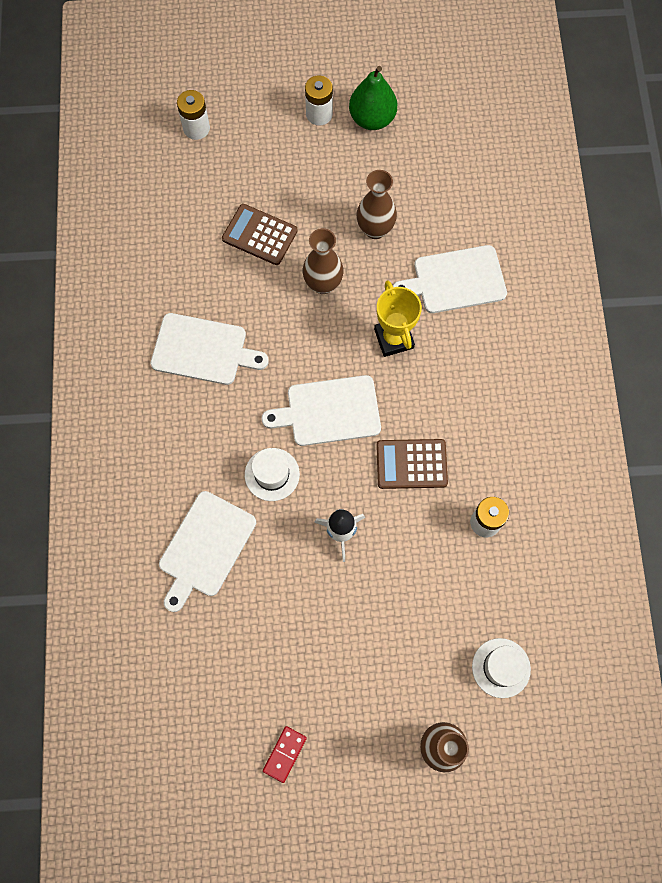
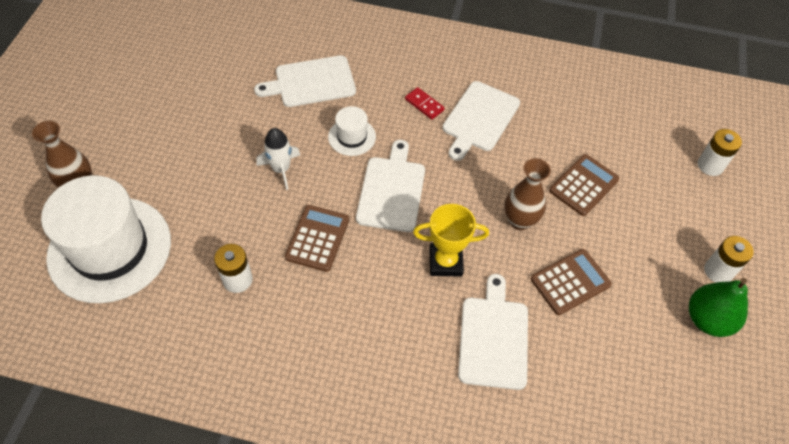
camera: 105 degrees right, 15 degrees down
(205, 547) = (311, 82): white cutting board -> white cutting board turned 60 degrees counterclockwise
(285, 754) = (136, 91): red domino -> red domino (424, 105)
(375, 229) = (570, 282): brown vase -> brown calculator
(501, 668) = (110, 249): white hat -> white hat, size x2.26

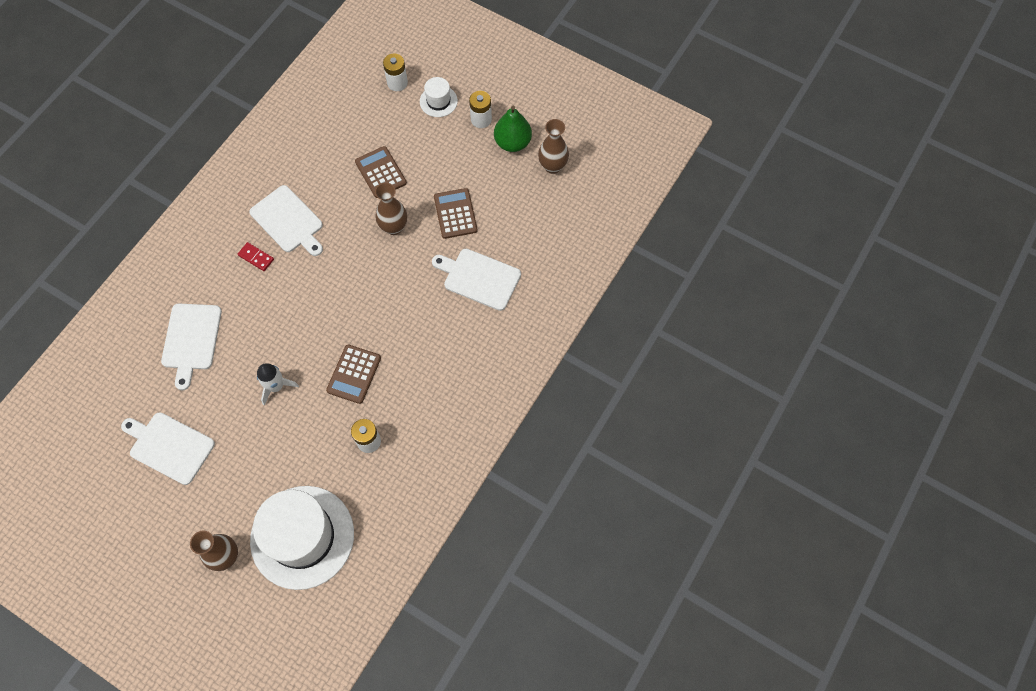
camera: 70 degrees left, 10 degrees up
(317, 238) = (354, 374): brown calculator -> brown calculator turned 105 degrees counterclockwise
(352, 137) = (266, 323): white hat -> white hat (438, 101)
(391, 190) = (331, 308): white cutting board -> white cutting board (169, 446)
(424, 105) = (256, 257): red domino -> red domino turned 60 degrees clockwise
(445, 262) = (409, 289): yellow trophy -> none
(702, 382) = (552, 166): none -> brown vase

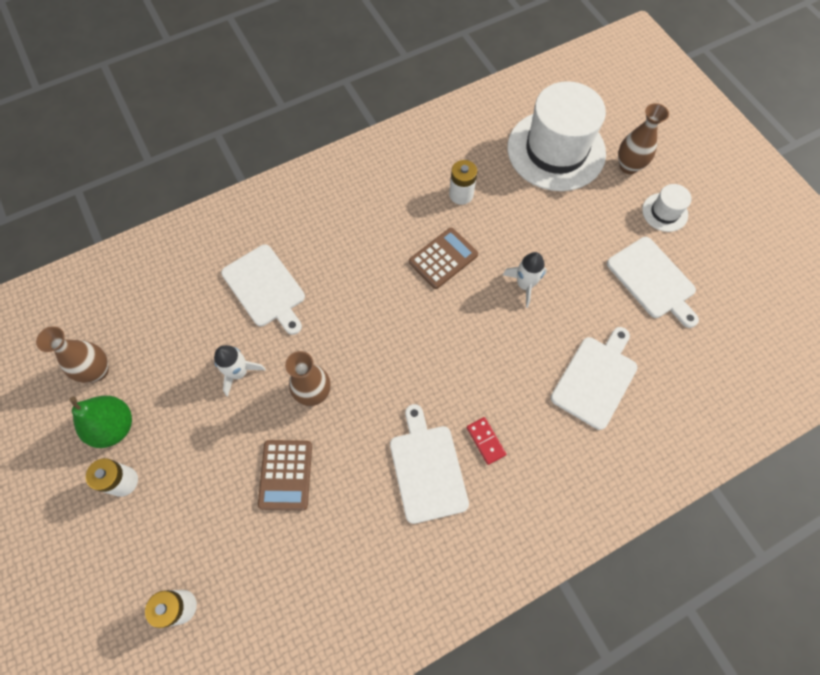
camera: 150 degrees left, 0 degrees up
(438, 101) = (152, 542): white hat -> white hat (664, 212)
(455, 214) = (239, 372): brown calculator -> white rocket

